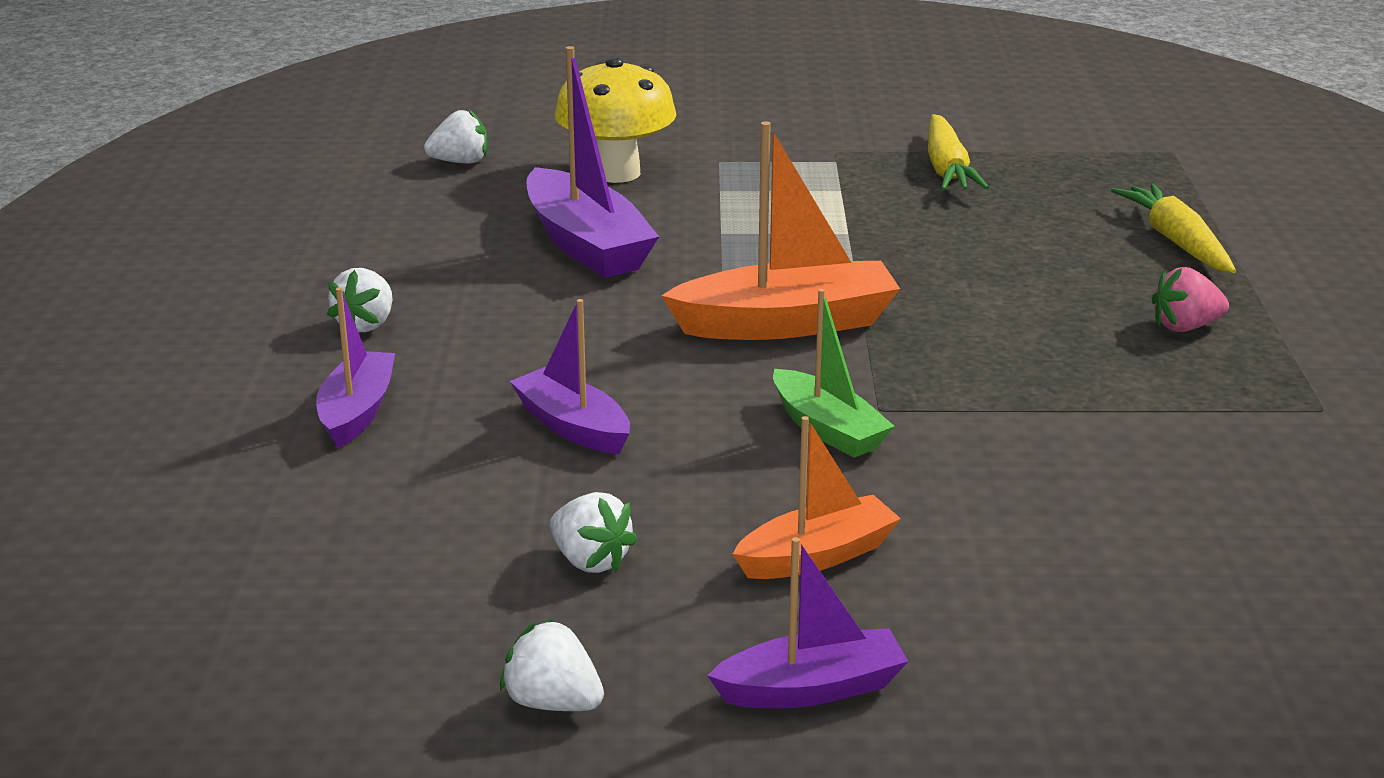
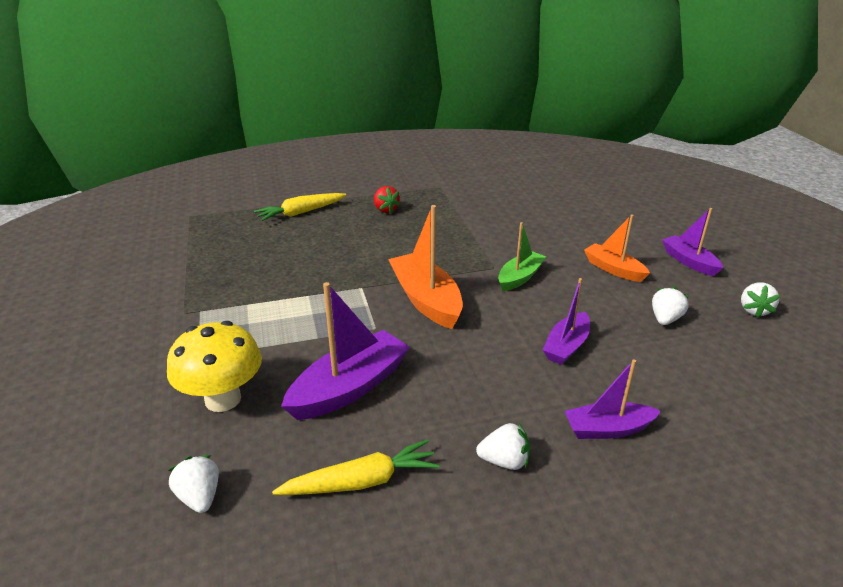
camera: 105 degrees left, 5 degrees up
(947, 168) = (213, 273): yellow carrot -> yellow carrot (361, 481)
(1185, 327) = (385, 209): pink strawberry -> red strawberry

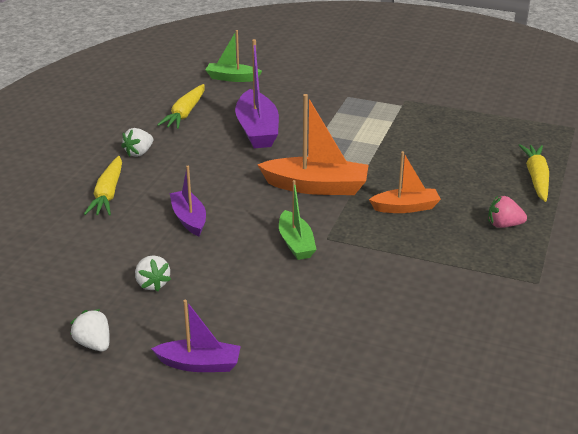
camera: 125 degrees right, 0 degrees up
(200, 497) = (232, 78): white strawberry -> green boat
(223, 399) = (296, 95): yellow mushroom -> none
(385, 209) = (504, 225): red strawberry -> pink strawberry
(607, 429) = (108, 194): purple boat -> yellow carrot
(613, 269) = (246, 303): orange boat -> orange boat (405, 207)

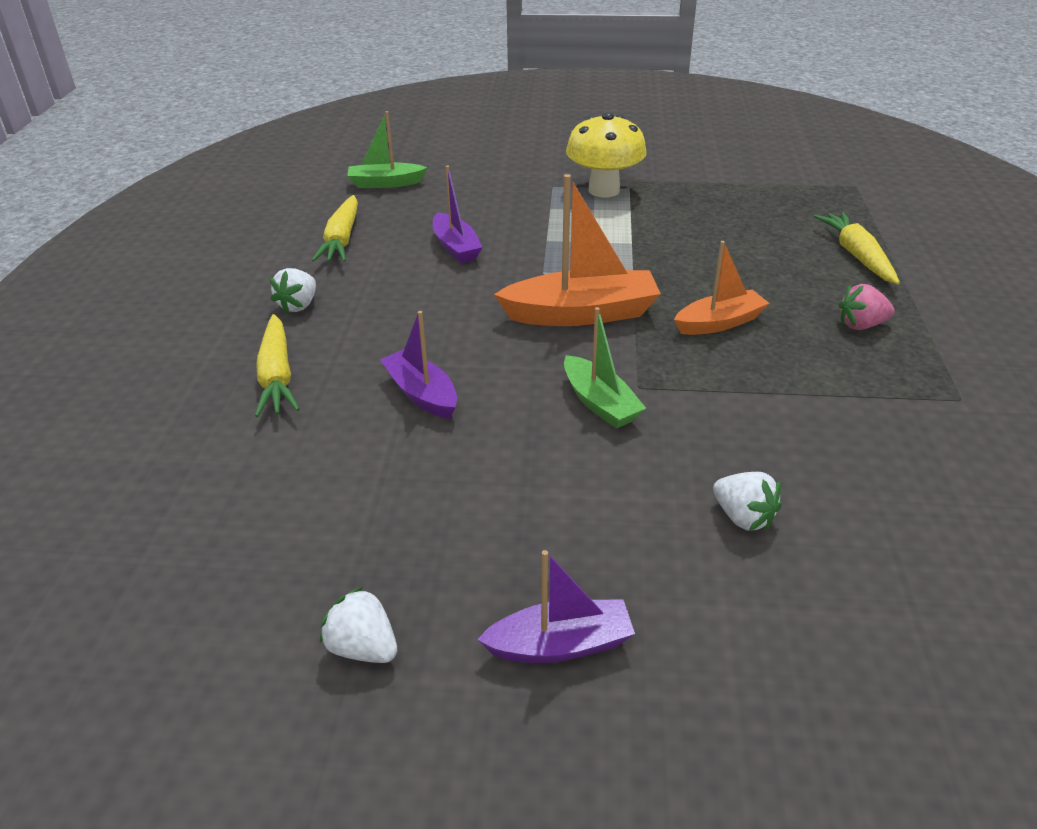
camera: 15 degrees left, 5 degrees up
(152, 284) = (414, 513): white strawberry -> white strawberry (743, 517)
(257, 130) = (456, 247): purple boat -> purple boat, size x0.62
(382, 104) = (604, 190): none -> yellow mushroom

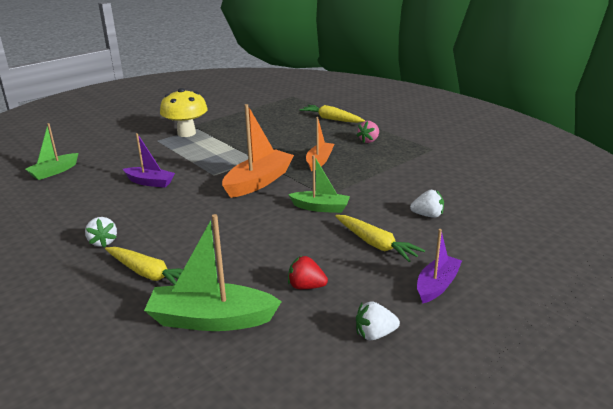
camera: 45 degrees left, 10 degrees down
(243, 480) = (211, 319): none -> green boat
(342, 239) = (74, 205): yellow carrot -> yellow carrot (375, 244)
(397, 512) = (306, 286): none -> red strawberry
(421, 394) = (239, 242): purple boat -> none

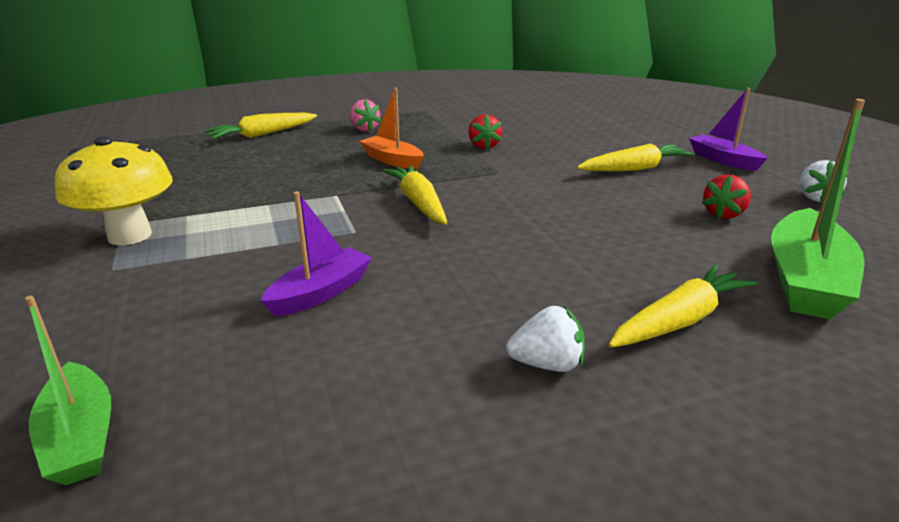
camera: 70 degrees left, 0 degrees up
(258, 182) = (418, 203): orange boat -> yellow carrot
(320, 208) = (530, 179): green boat -> none
(373, 182) = (484, 146): none -> red strawberry
(427, 215) = (581, 139): white strawberry -> none

